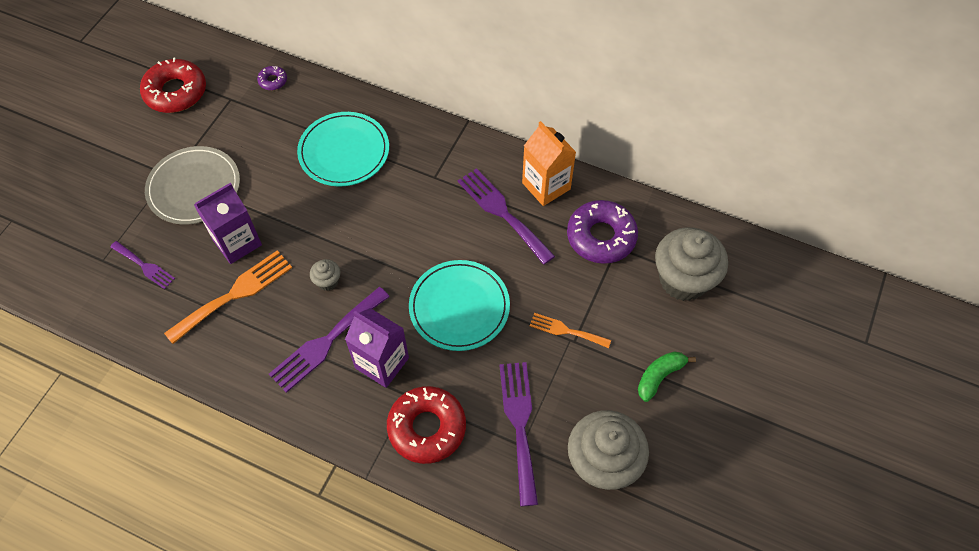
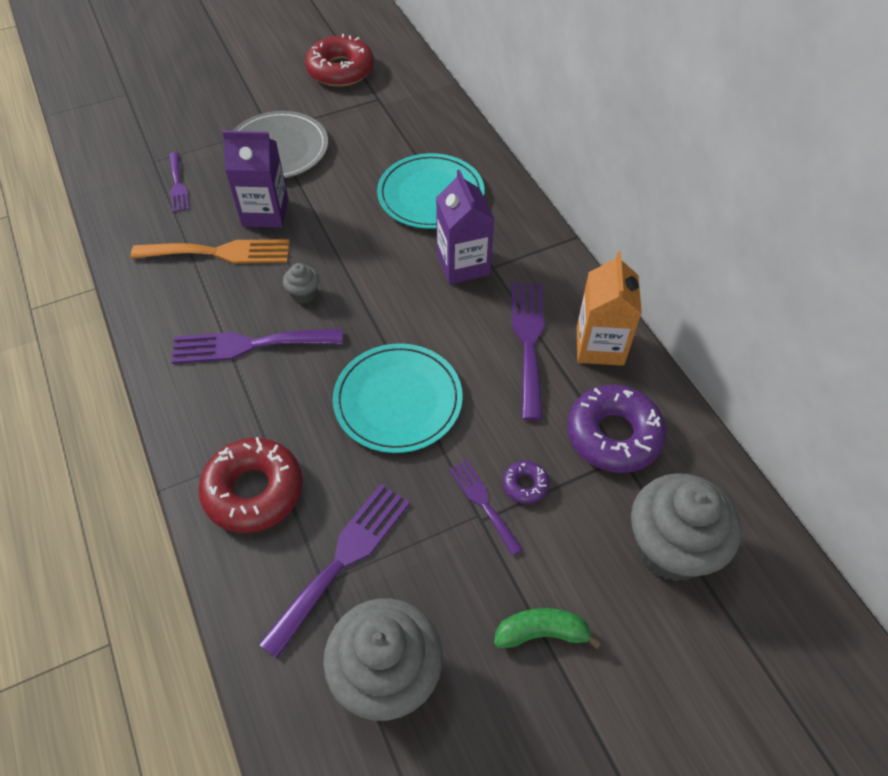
camera: 40 degrees right, 5 degrees down
(273, 81) = (428, 104): purple donut -> purple donut (525, 485)
(382, 363) = (276, 399): purple carton -> purple carton (463, 264)
(566, 330) = (483, 502): orange fork -> purple fork

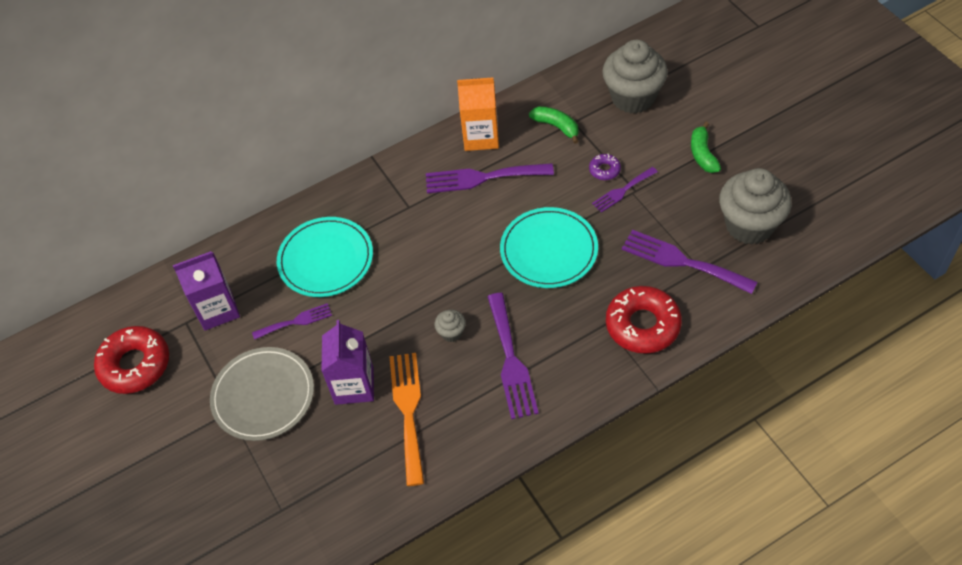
camera: 90 degrees left, 0 degrees up
(178, 185) = (318, 474): purple fork -> purple fork (296, 321)
(463, 264) = (408, 226): purple carton -> purple carton (217, 310)
(613, 435) = (556, 126): purple donut -> green banana

